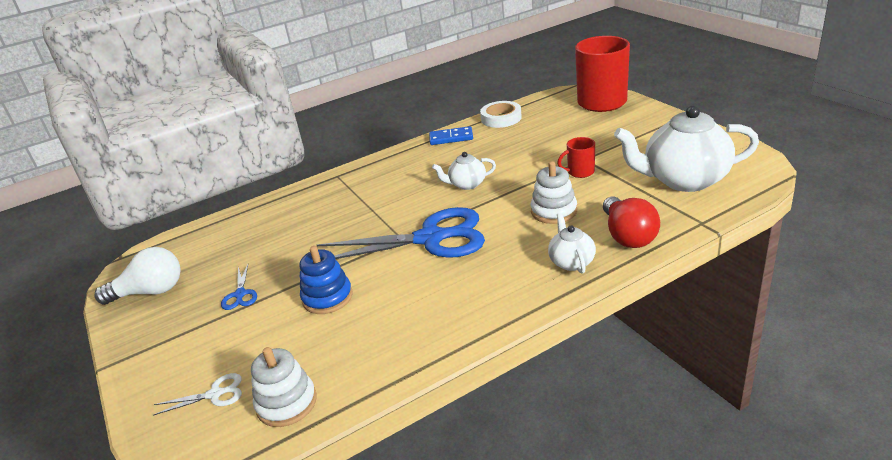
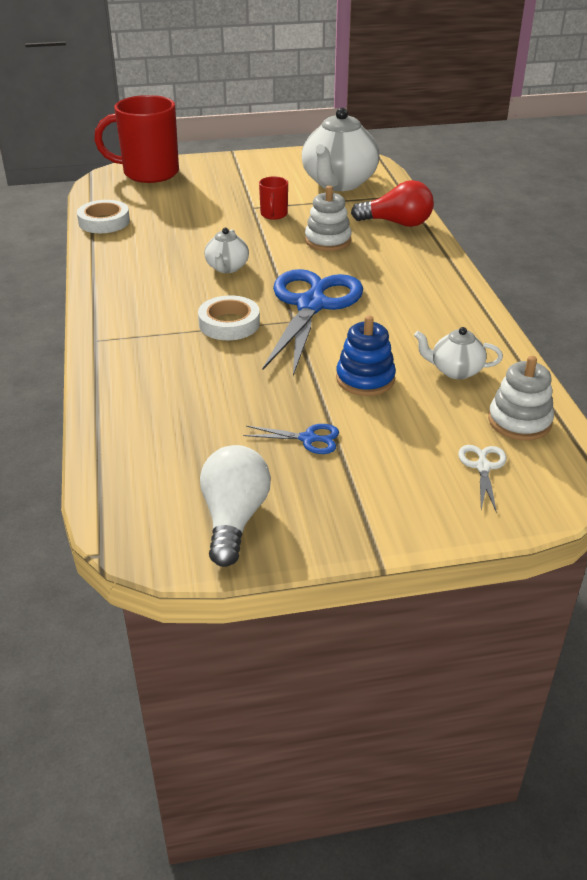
camera: 75 degrees left, 5 degrees up
(382, 213) = (229, 324): none -> white tape
(451, 138) = (107, 256): blue domino -> none
(571, 262) = (413, 252): white teapot -> white teapot (455, 371)

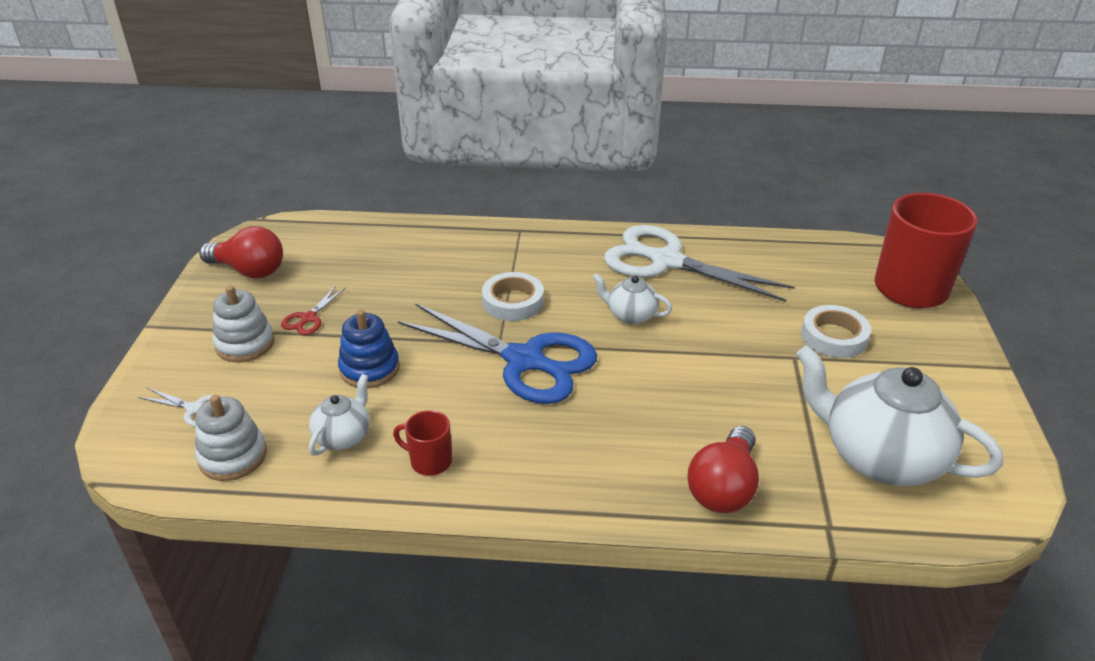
camera: 105 degrees right, 0 degrees up
(104, 222) = (764, 247): white tape -> white tape (834, 337)
(138, 260) = (666, 261): none -> white scissors
(234, 519) = (249, 270): white light bulb -> red light bulb
(273, 214) = (769, 371): red mug -> red mug (429, 461)
(308, 439) = (308, 318): blue scissors -> red scissors
(328, 241) = (681, 405): white stacking toy -> white stacking toy (245, 344)

